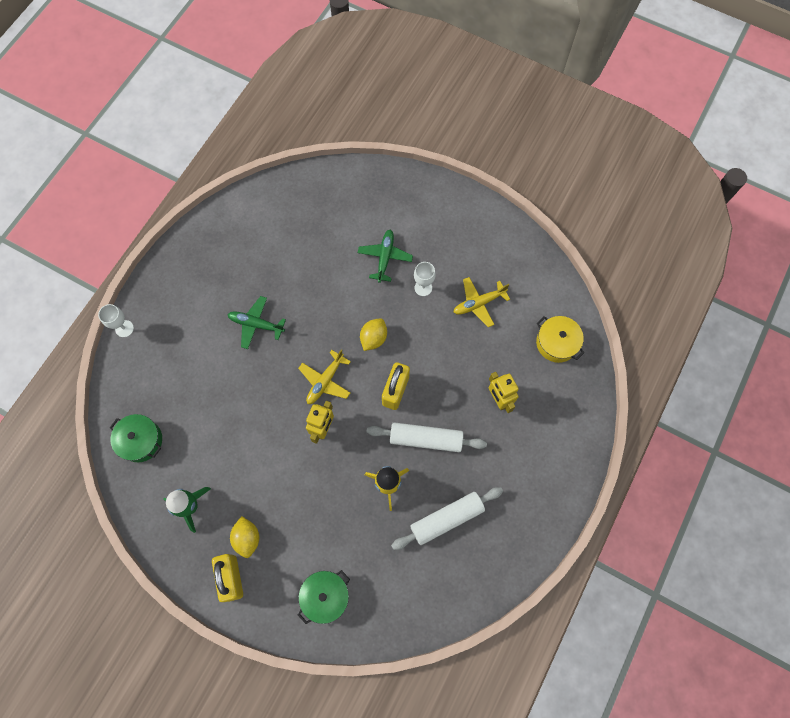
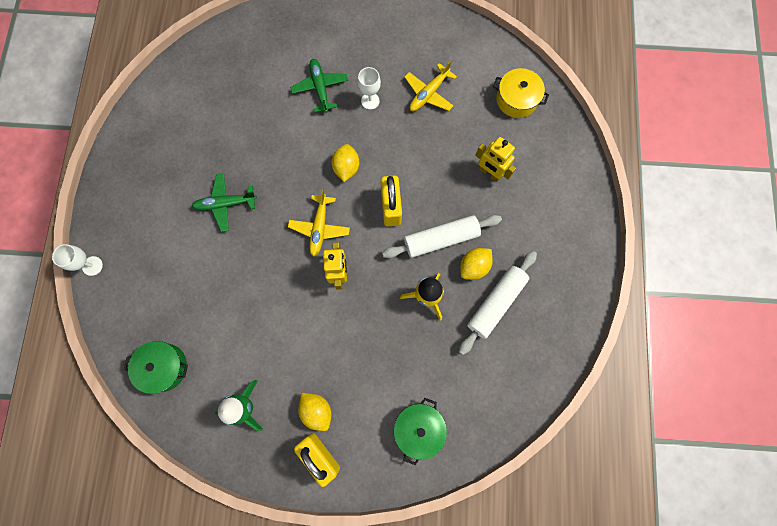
camera: 25 degrees left, 5 degrees up
(443, 477) = (474, 266): none -> yellow lemon

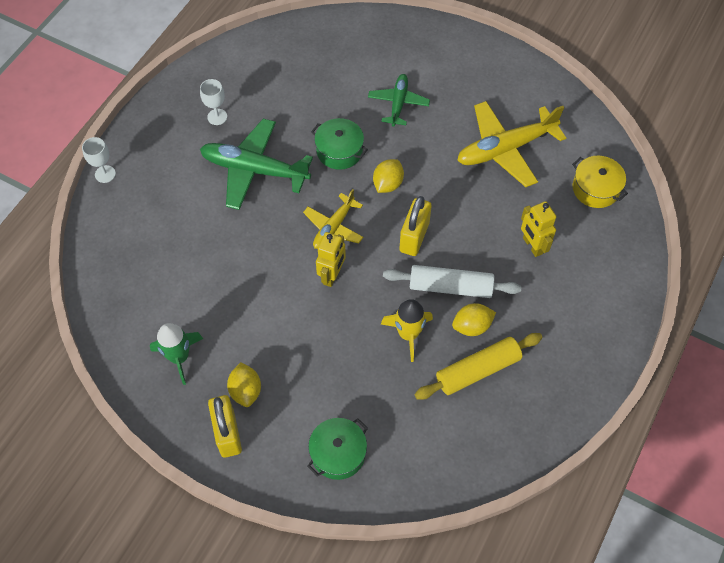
camera: 25 degrees right, 15 degrees down
(164, 367) = (122, 288): green pot -> green pot (339, 151)
(225, 204) = (254, 170): green plane -> green plane, size x1.70
(370, 101) = (442, 133): white goblet -> white goblet (217, 117)
(428, 93) = (505, 149): yellow plane -> yellow plane, size x1.70
(496, 303) = (477, 370): white rolling pin -> yellow rolling pin

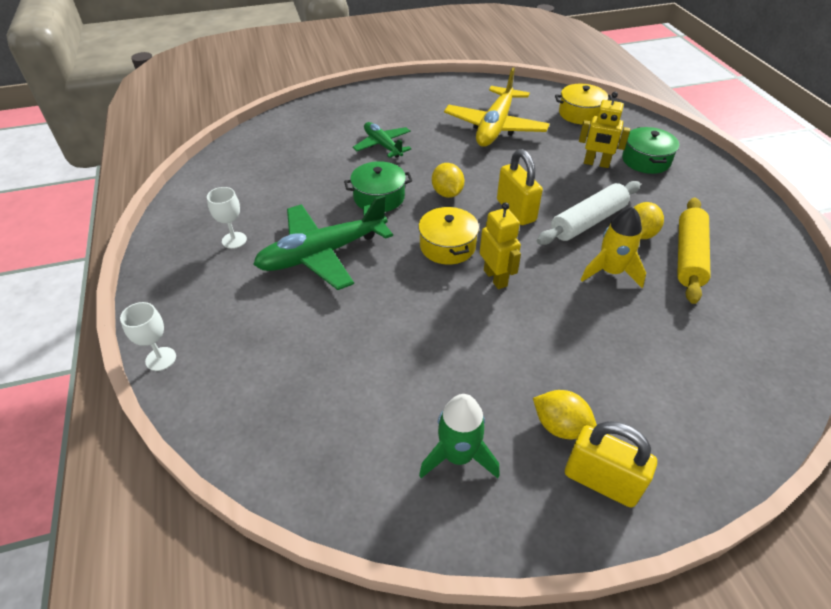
camera: 45 degrees left, 15 degrees down
(333, 227) = (447, 246): yellow plane -> yellow pot
(338, 453) = (705, 403): green pot -> green pot (645, 160)

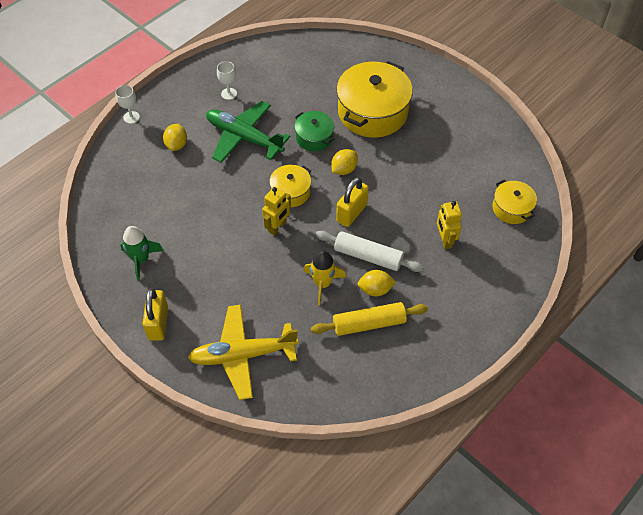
camera: 60 degrees right, 10 degrees up
(382, 145) = (372, 112): green plane -> yellow pot
(495, 127) = (447, 163): yellow plane -> yellow plane (242, 355)
(560, 426) = (182, 296): yellow lemon -> yellow lemon (176, 145)
(645, 160) = (474, 270): green pot -> none

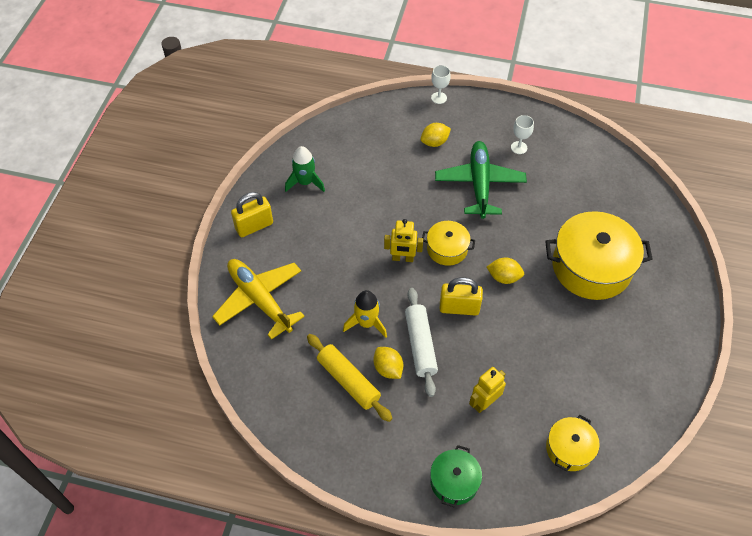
camera: 60 degrees right, 0 degrees up
(314, 137) = (522, 235): green pot -> green pot (454, 481)

